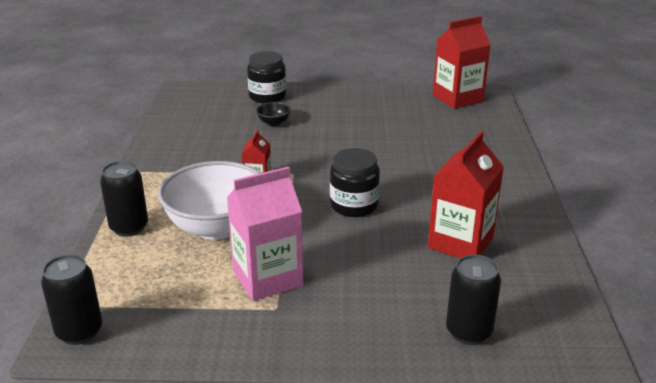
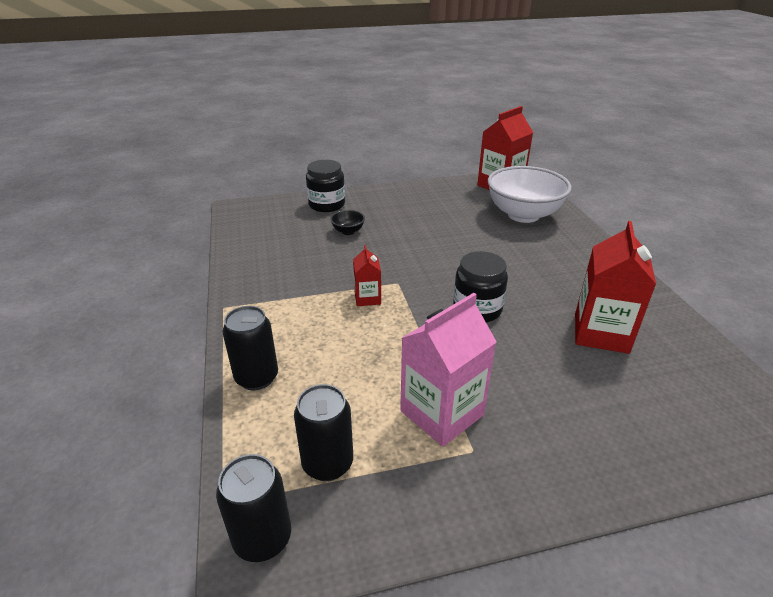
camera: 15 degrees left, 5 degrees up
(216, 227) = (353, 359): white bowl -> white bowl (523, 215)
(468, 332) = (678, 437): black can -> black can (327, 463)

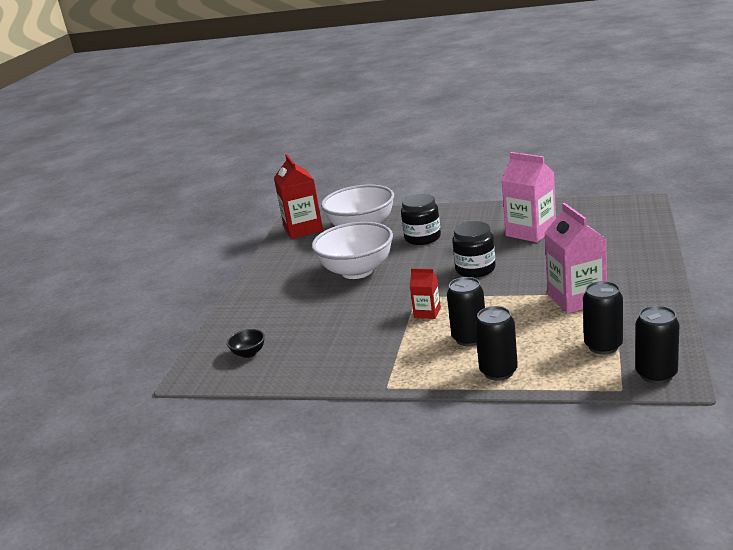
camera: 60 degrees left, 10 degrees down
(322, 340) = (469, 338): none -> black can
(327, 205) = (245, 319): black jar -> black jar (422, 238)
(348, 231) = (310, 312): black bowl -> black bowl (249, 353)
(434, 235) = (357, 271): none -> white bowl
(601, 333) = (531, 232): red carton -> pink carton

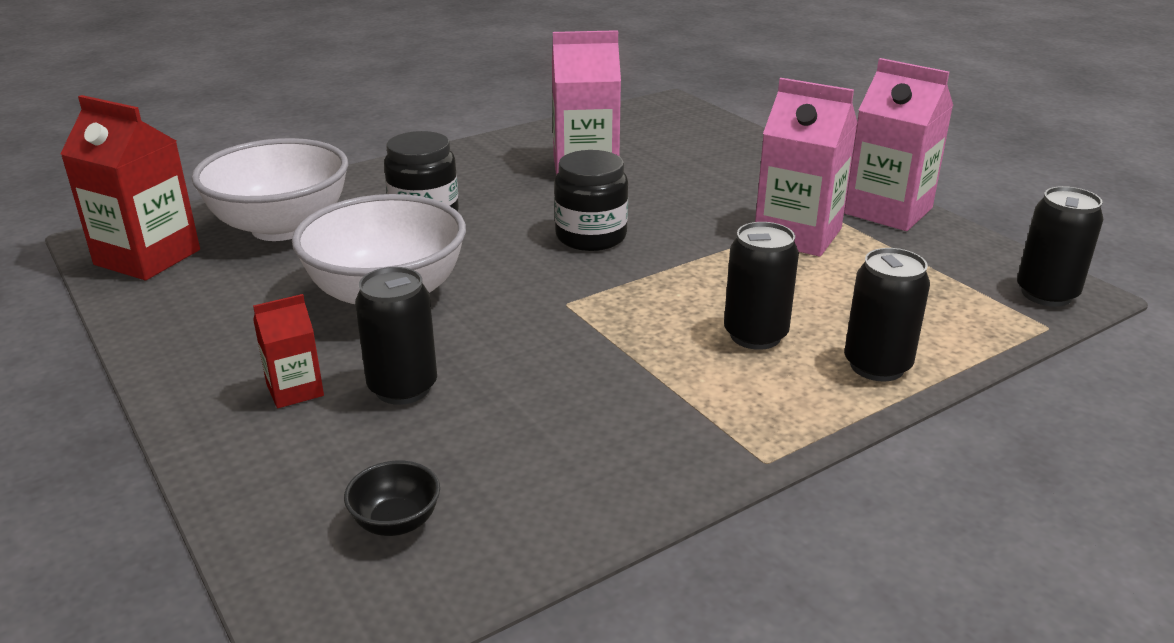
camera: 50 degrees left, 5 degrees up
(427, 312) = (625, 321): red carton -> red carton (295, 390)
(603, 346) = (933, 282): black can -> black can (403, 388)
(654, 301) = (888, 211): none -> pink carton

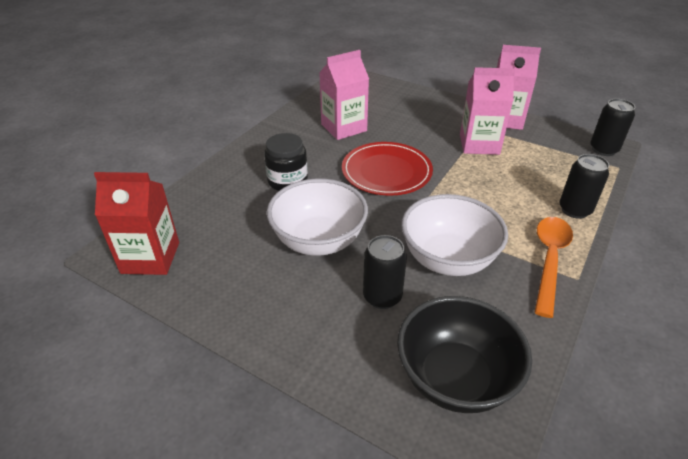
camera: 25 degrees left, 10 degrees up
(281, 227) = (213, 212): white bowl -> white bowl (448, 259)
(295, 390) = (328, 318): red carton -> none
(396, 522) = (455, 378): black bowl -> black bowl, size x2.43
(591, 236) = (386, 171): black jar -> red plate
(742, 421) = (549, 260): none -> orange spoon
(755, 335) = (512, 209): black can -> none

